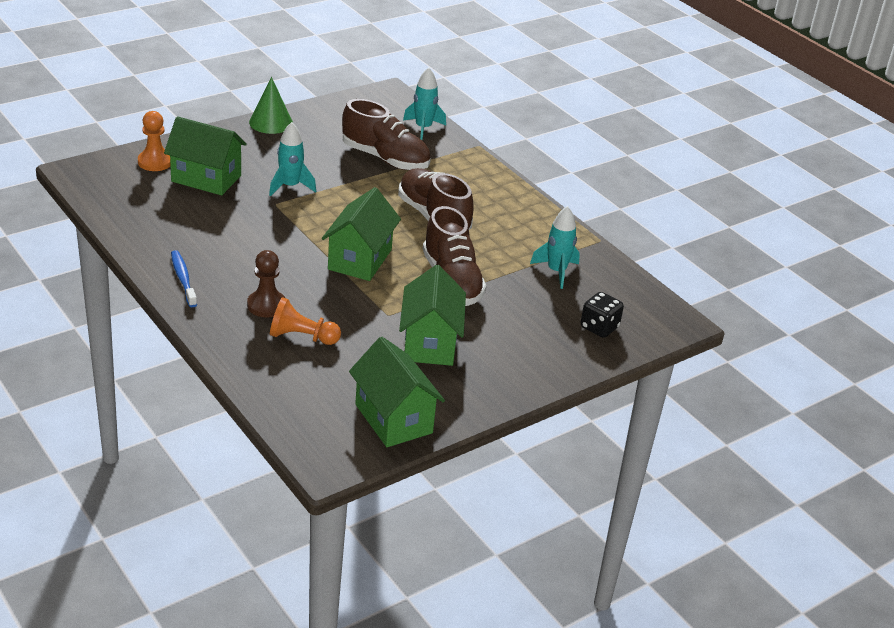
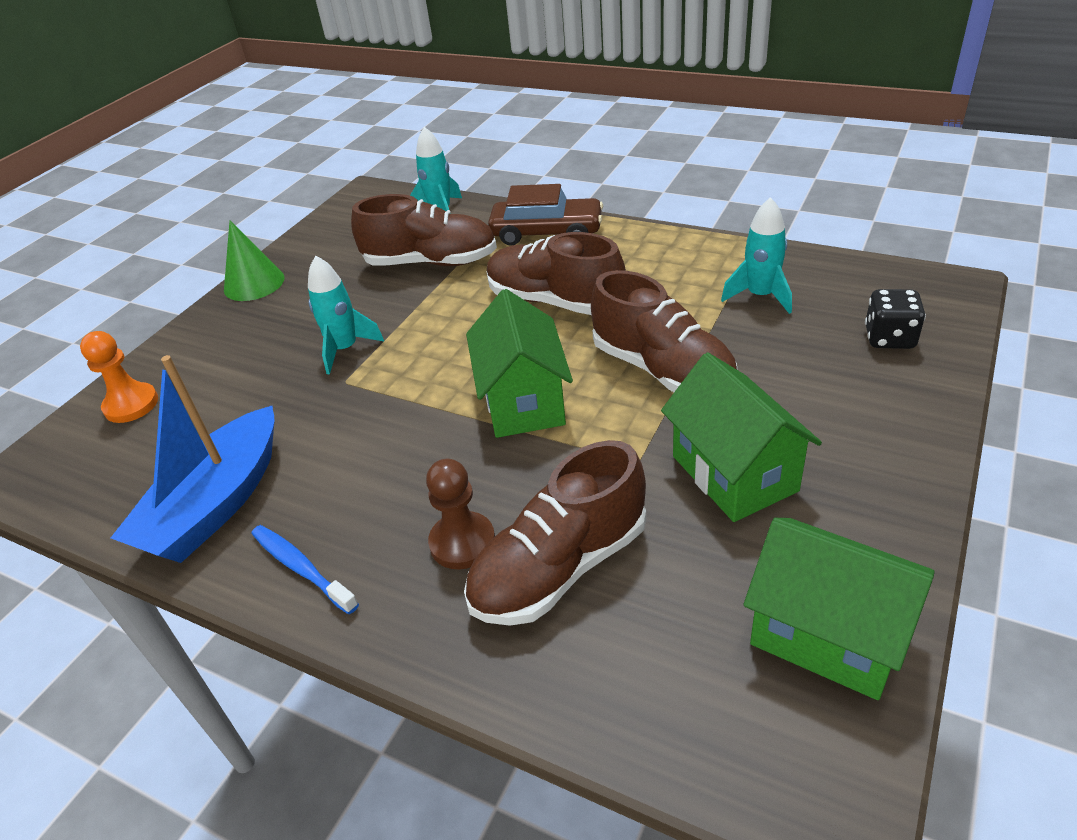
camera: 20 degrees left, 5 degrees up
(164, 232) = (216, 504): none -> blue boat
(206, 178) = (222, 393): green house -> none
(302, 337) = (560, 567): orange pawn -> brown shoe
(474, 173) = (547, 232): none -> brown car

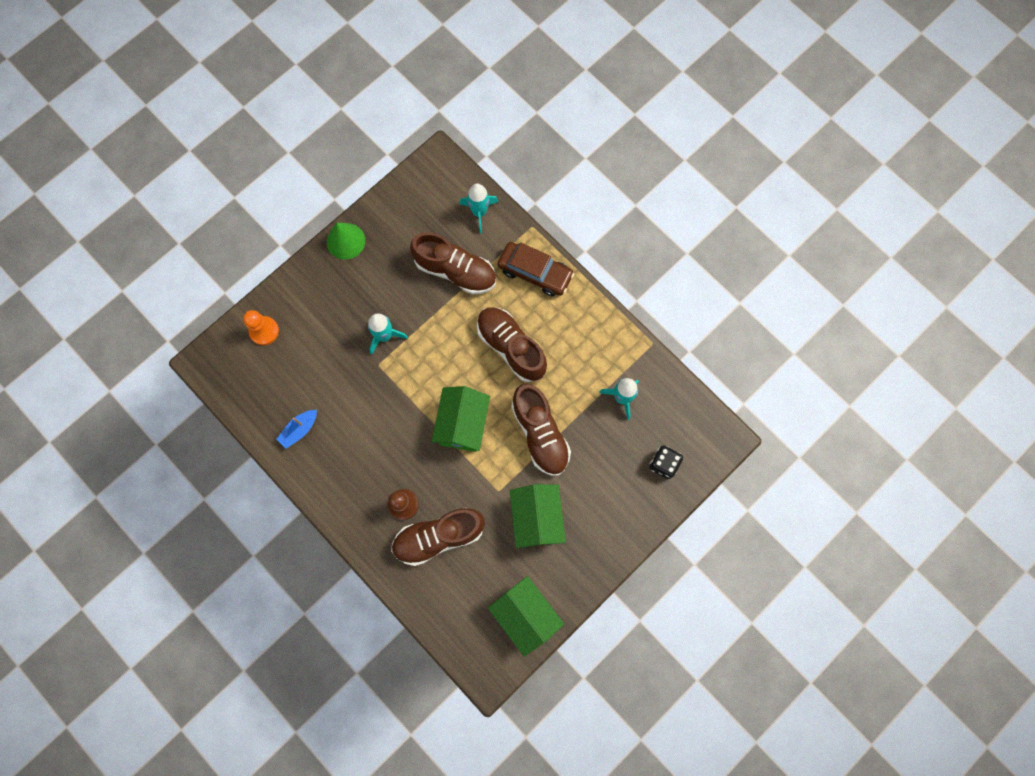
camera: 15 degrees right, 35 degrees up
(216, 504) = (299, 430): blue boat -> blue boat, size x0.48
(301, 568) = (331, 488): blue toothbrush -> none

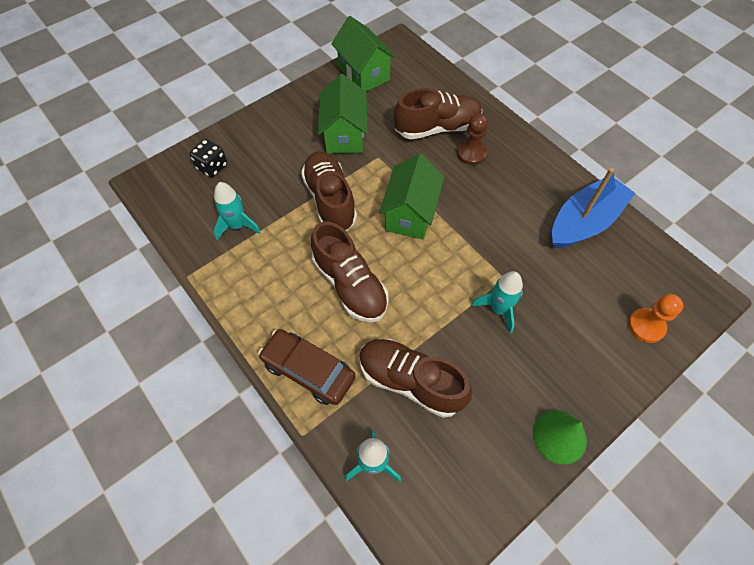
camera: 175 degrees left, 15 degrees down
(299, 430) = (584, 222): blue boat -> blue boat, size x2.06

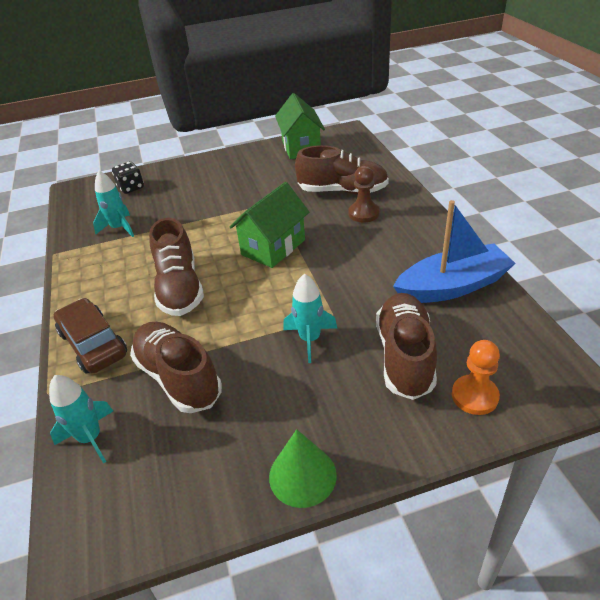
camera: 25 degrees right, 20 degrees down
(330, 200) = (208, 225): brown shoe -> brown shoe (404, 356)
(344, 134) = (254, 183): green house -> none

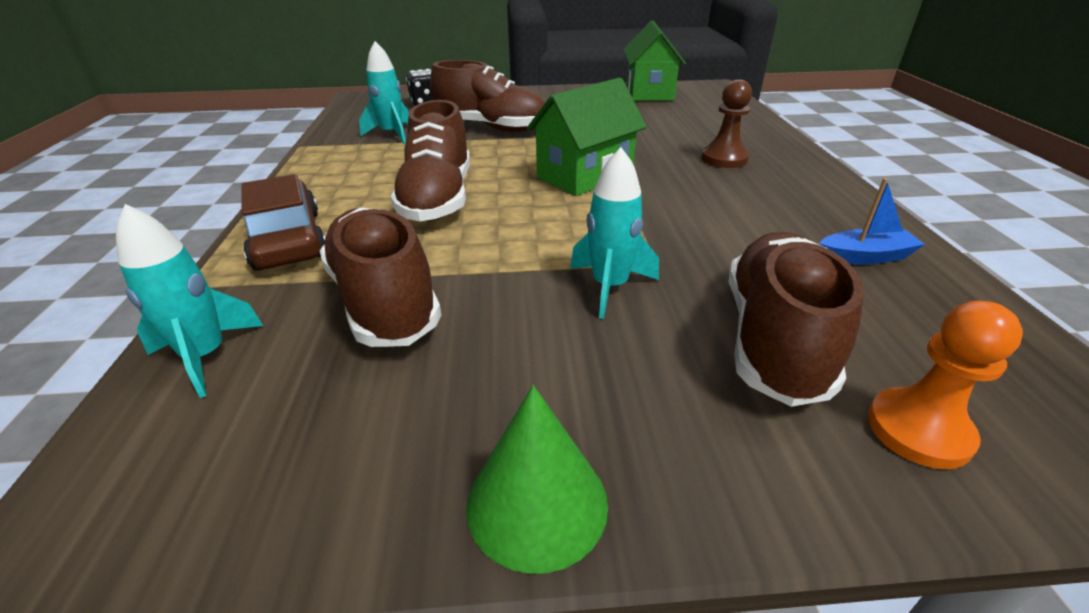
camera: 10 degrees right, 5 degrees down
(342, 191) = (697, 135): brown shoe -> brown shoe (491, 128)
(452, 286) = (864, 257): blue boat -> blue boat, size x0.48

